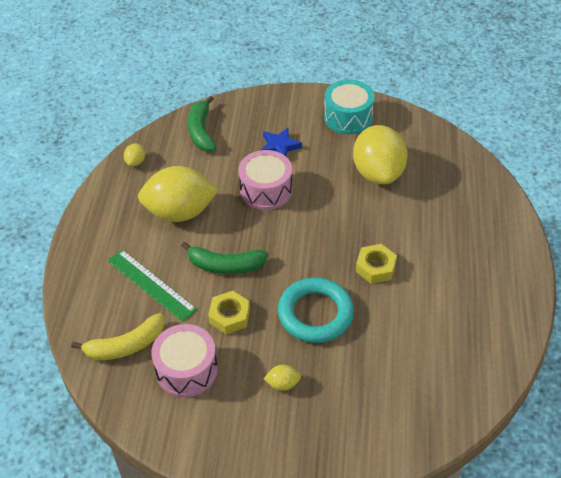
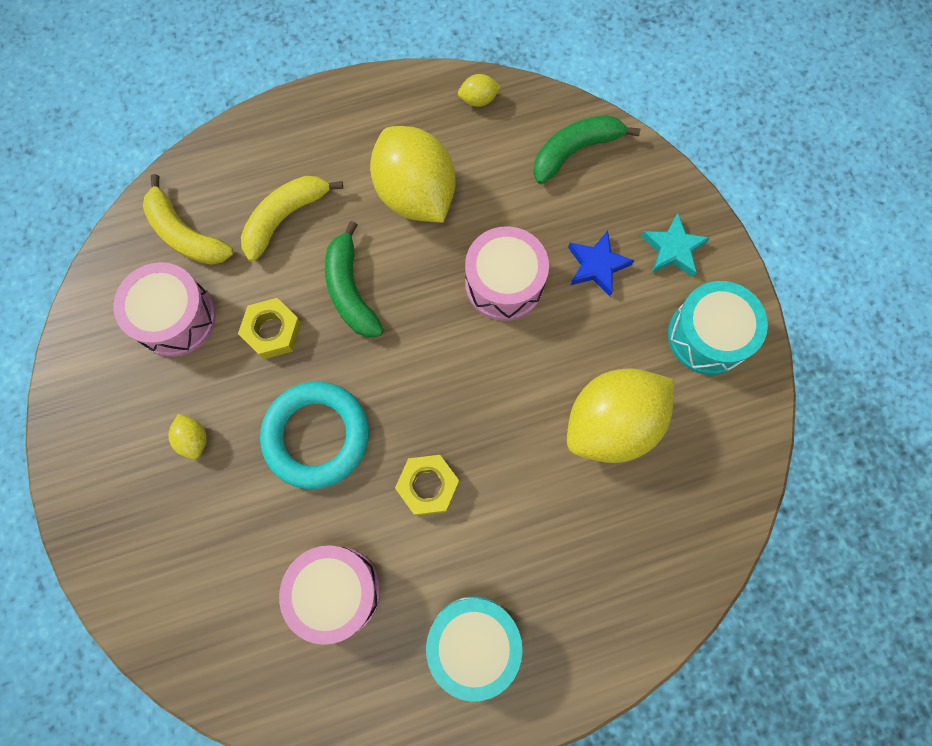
camera: 65 degrees right, 25 degrees up
(151, 284) = (285, 218): green ruler -> yellow banana
(289, 112) = (673, 249): none -> turquoise star
(422, 334) = (336, 591): none -> pink drum
(479, 276) = (473, 642): none -> turquoise drum

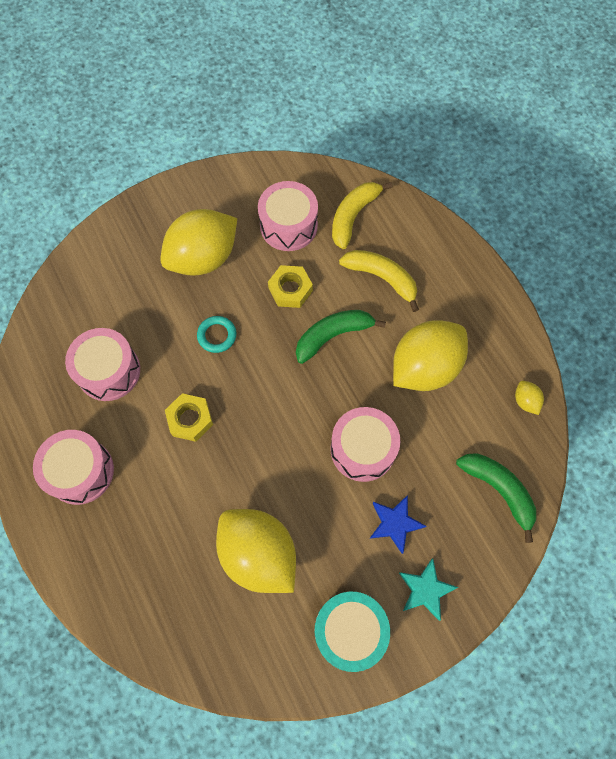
camera: 80 degrees right, 5 degrees down
(194, 439) = (203, 258): yellow lemon -> yellow lemon, size x2.49
(317, 436) = (217, 335): turquoise ring -> turquoise ring, size x0.50
(473, 642) = (80, 471): turquoise drum -> pink drum

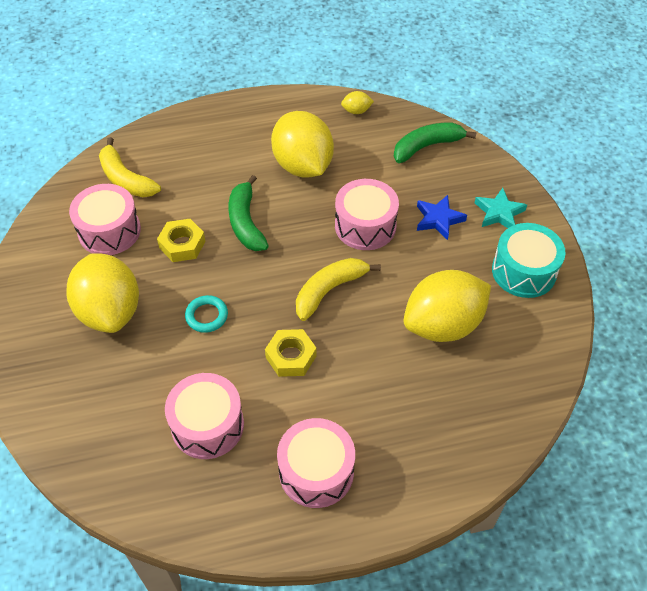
camera: 75 degrees left, 15 degrees down
(382, 278) = (202, 173): yellow banana -> yellow banana (329, 290)

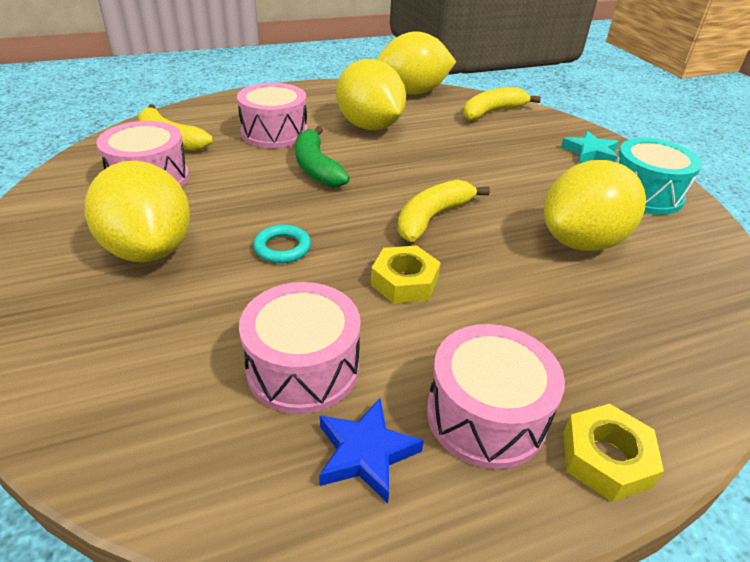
camera: 10 degrees left, 15 degrees down
(182, 244) = (242, 187): yellow nut -> yellow nut (605, 458)
(356, 111) = (412, 92): yellow lemon -> yellow lemon, size x2.49
(365, 226) = (453, 166): pink drum -> pink drum (274, 133)
(427, 146) = (492, 112): green banana -> yellow banana
(438, 219) = (530, 159): blue star -> blue star (365, 453)

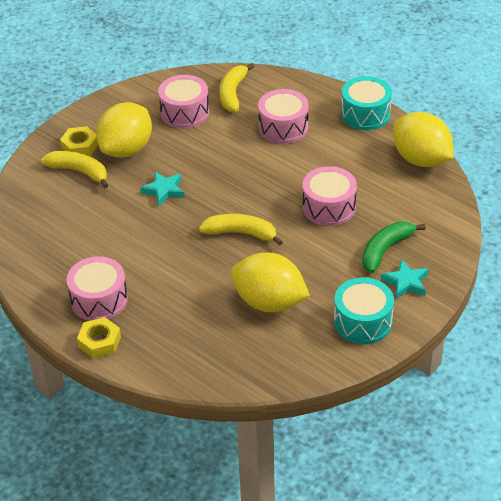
camera: 65 degrees right, 5 degrees up
(282, 248) = (164, 190): turquoise ring -> turquoise star
(303, 367) = (87, 236): pink drum -> pink drum (329, 207)
(315, 92) = (365, 114): none -> turquoise drum
(316, 167) = (256, 165): green banana -> green banana (385, 250)
(365, 453) = (56, 272): blue star -> none
(369, 126) = (336, 162): yellow lemon -> none
(404, 282) = (170, 244): yellow nut -> yellow nut (80, 146)
(492, 112) = (429, 213): yellow banana -> yellow banana (79, 172)

